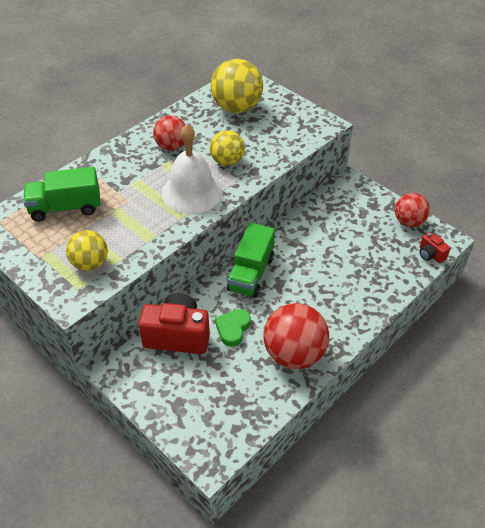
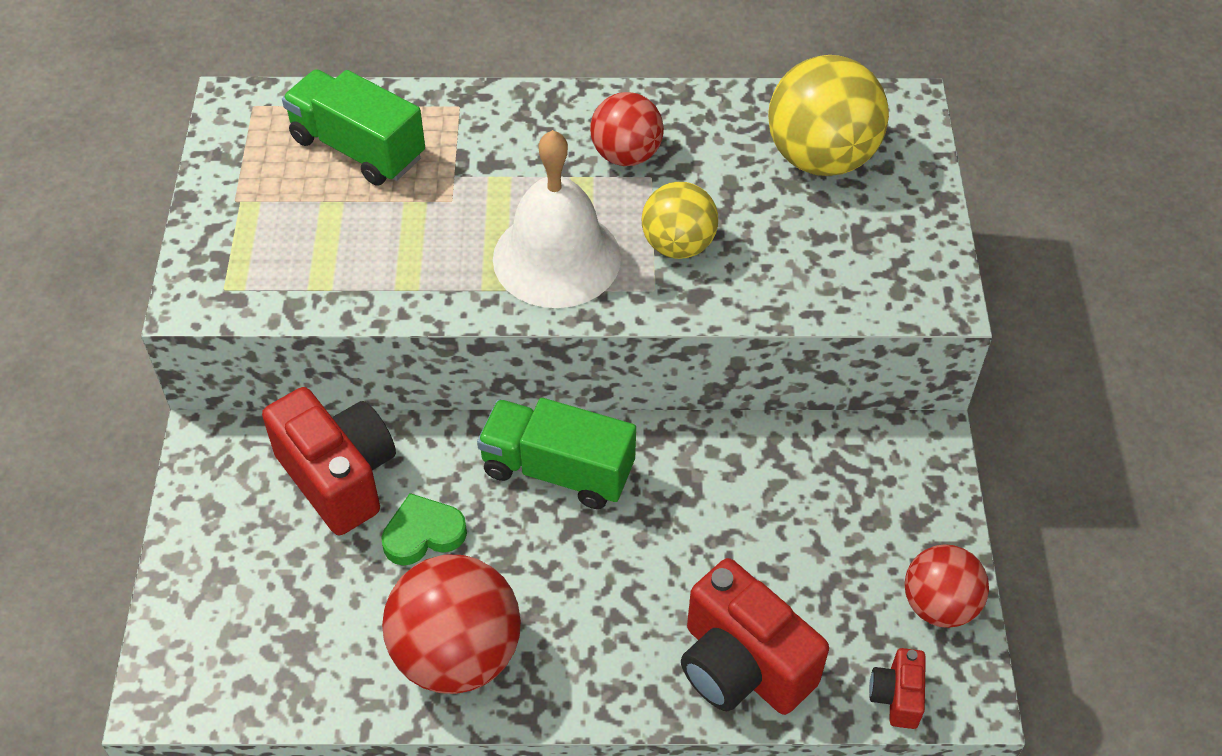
camera: 45 degrees right, 5 degrees up
(90, 263) = (283, 263): yellow ball -> none
(251, 273) = (557, 470): green truck -> green truck turned 45 degrees clockwise
(381, 282) = (742, 665): none -> red camera

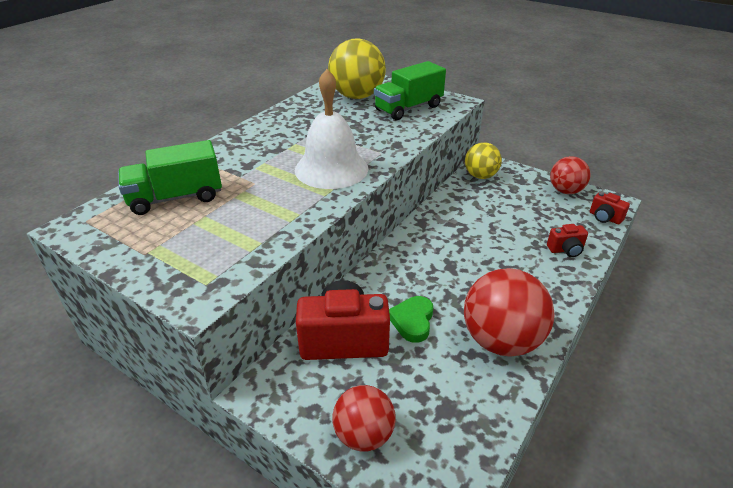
camera: 55 degrees left, 15 degrees down
(557, 470) = (413, 258): green truck -> green truck (408, 108)
(626, 155) = (295, 132): red ball -> red ball (364, 435)
(678, 245) = (363, 139): yellow ball -> yellow ball (480, 176)
(742, 665) = (566, 250): red camera -> red camera, size x0.48

